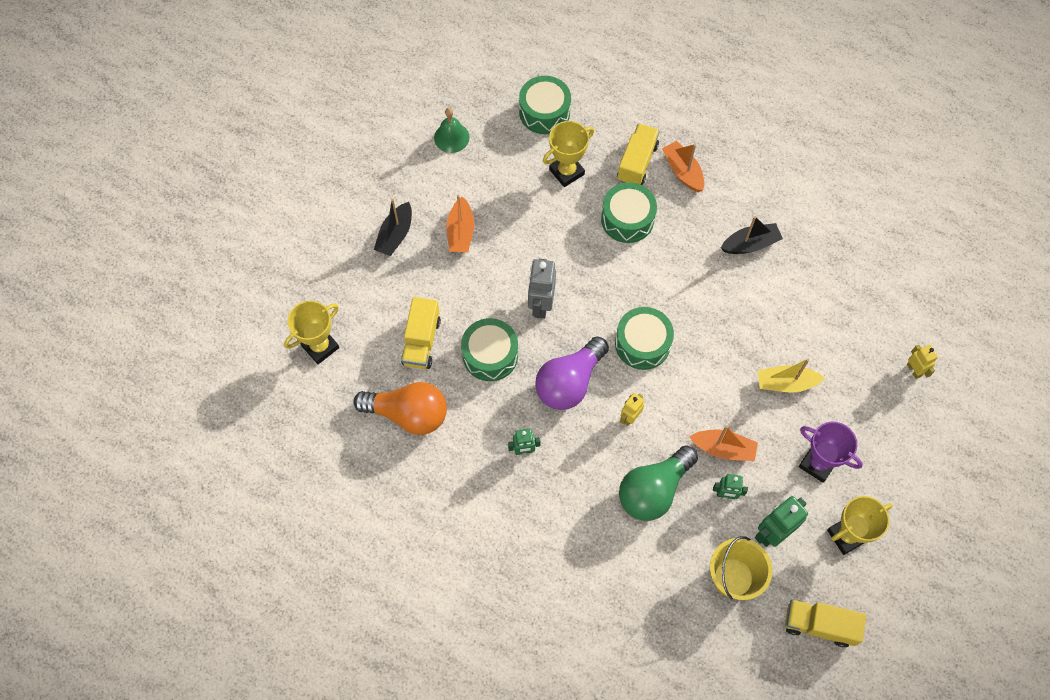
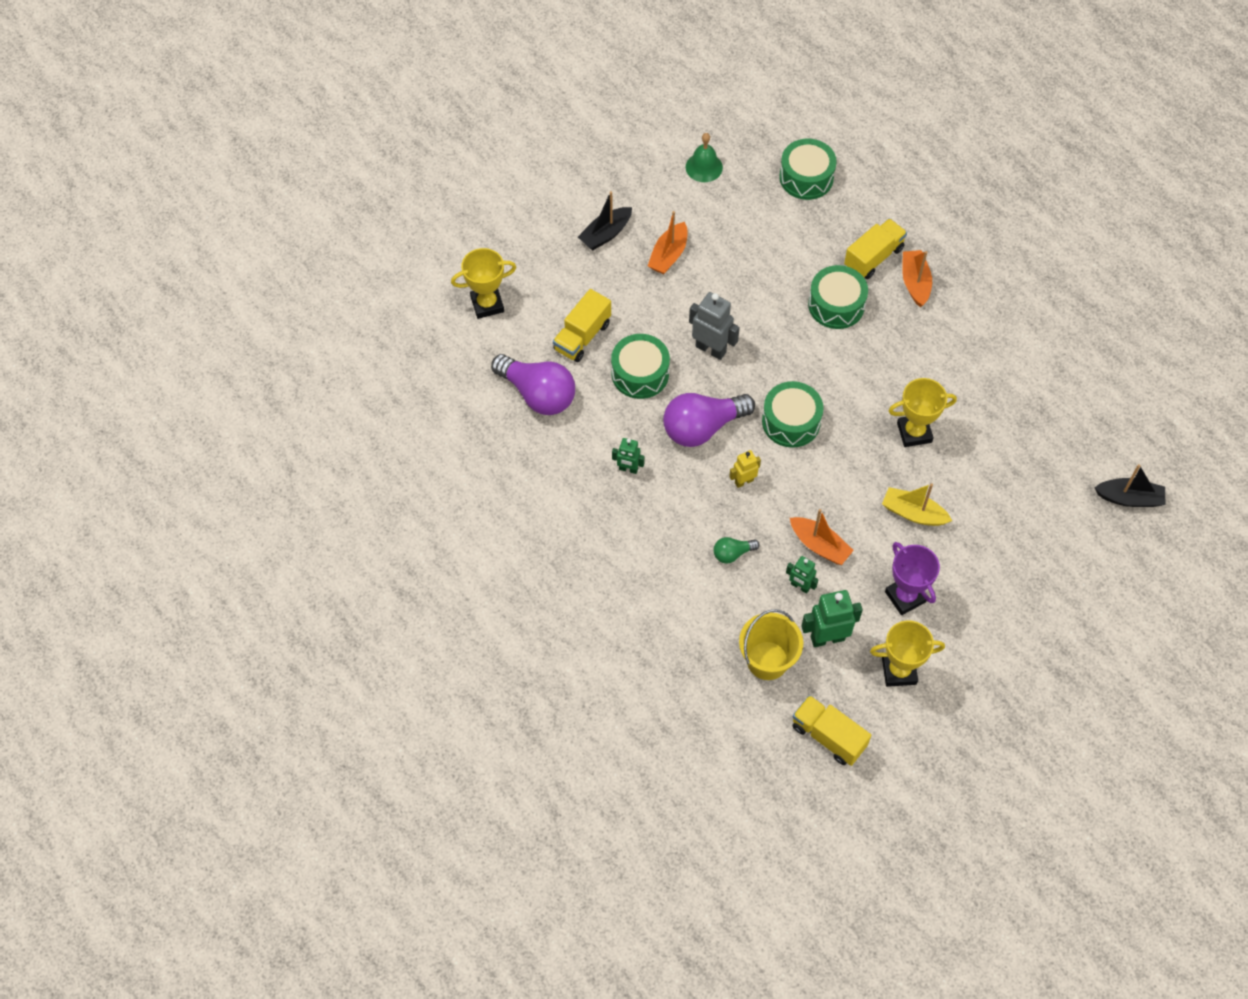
camera: 25 degrees right, 5 degrees down
(408, 414) = (538, 394): orange light bulb -> purple light bulb
(540, 305) = (711, 349): grey robot -> grey robot turned 90 degrees clockwise
(566, 172) = (799, 240): yellow trophy -> yellow trophy (914, 432)
(653, 490) = (732, 553): green light bulb -> green light bulb, size x0.47
(750, 244) = (947, 374): black boat -> black boat (1129, 498)
(914, 370) = (1050, 554): yellow robot -> none

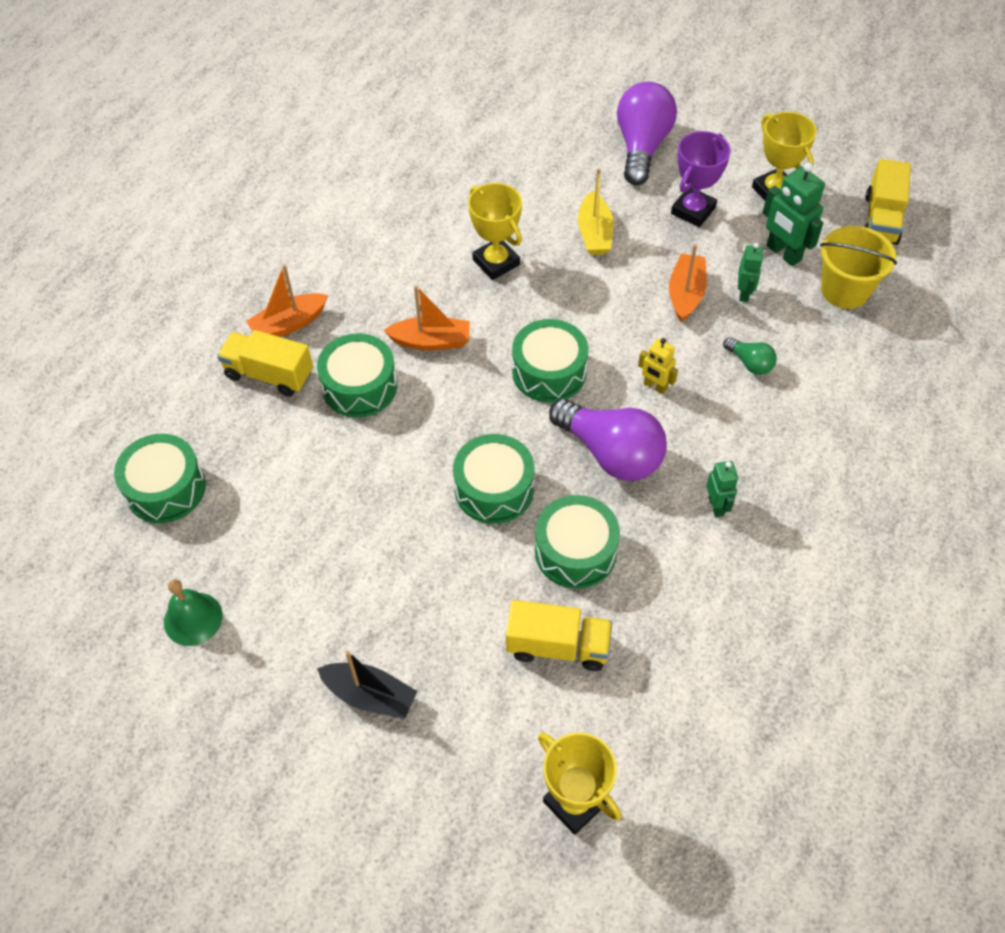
camera: 115 degrees left, 5 degrees down
(538, 394) = (678, 659): purple light bulb -> purple light bulb (642, 147)
(668, 255) = (369, 598): orange boat -> orange boat (431, 341)
(711, 349) = (494, 489): grey robot -> green drum
(1129, 498) = (472, 90): black boat -> none

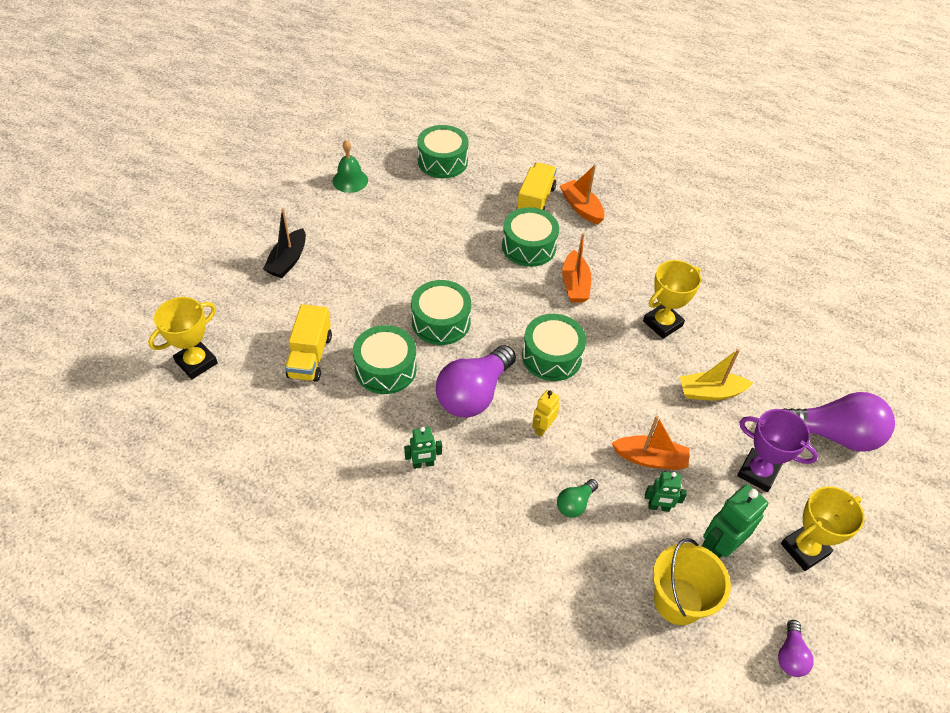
camera: 85 degrees right, 5 degrees down
(881, 219) = (790, 655): yellow truck -> purple light bulb

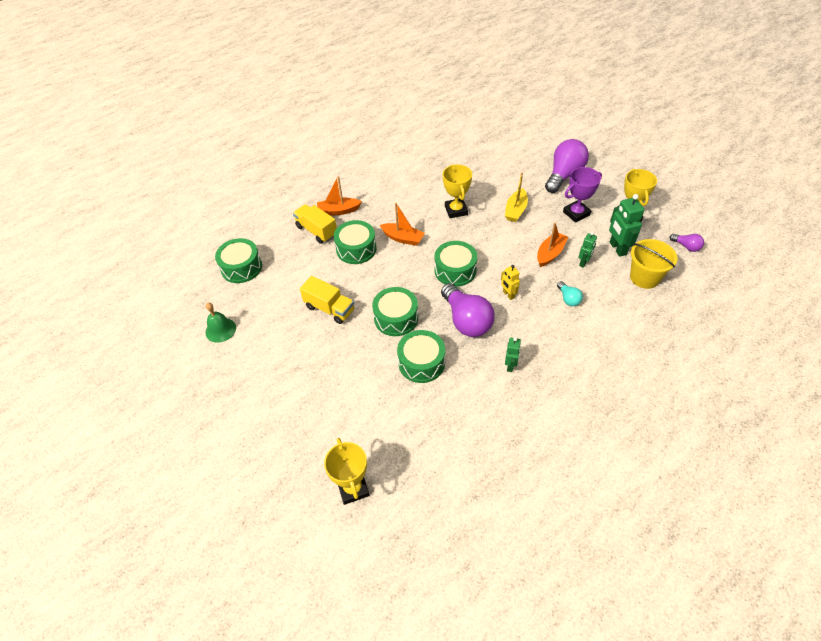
camera: 60 degrees left, 0 degrees up
(288, 260) = (281, 395): black boat -> none
(310, 356) = (387, 406): yellow truck -> yellow truck (329, 309)
(575, 504) = (568, 299): green light bulb -> turquoise light bulb

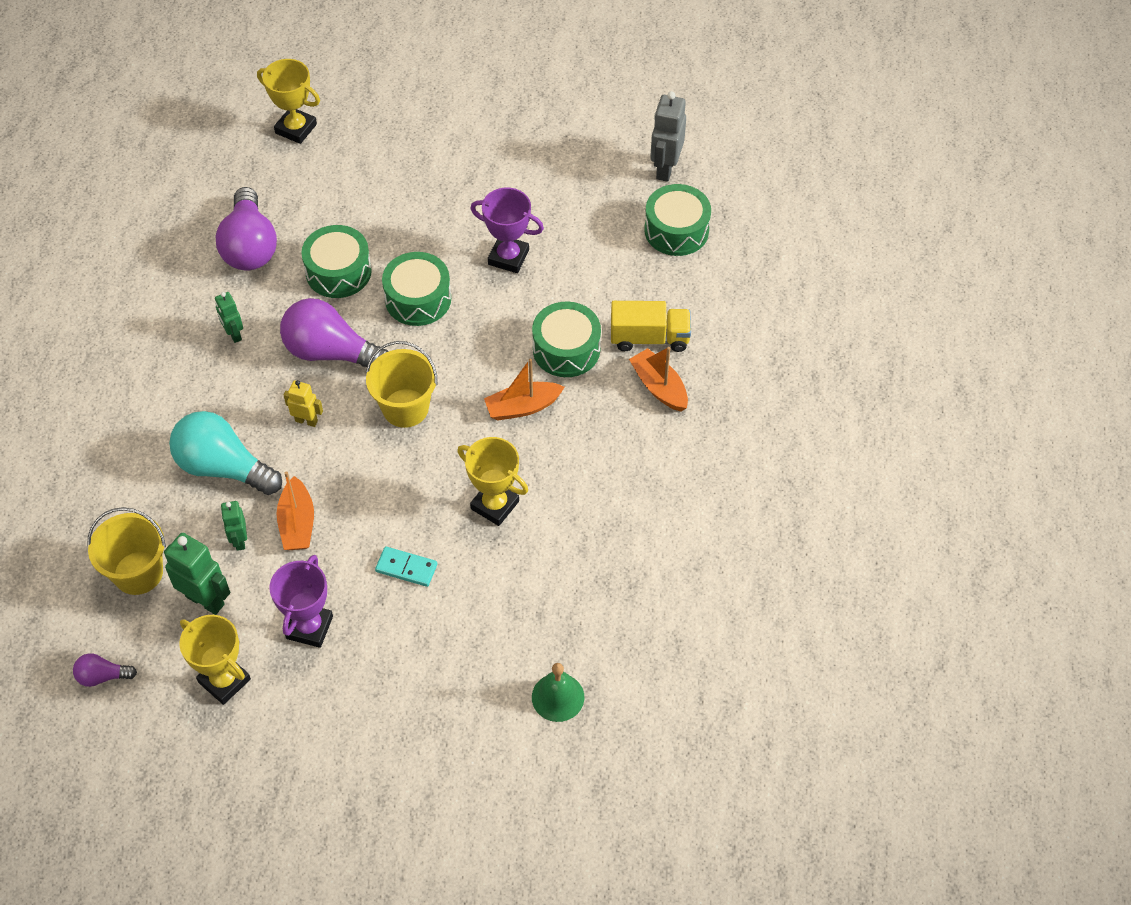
camera: 135 degrees right, 5 degrees up
(202, 301) = (665, 168): none -> grey robot
(220, 330) = (600, 157): green bell -> green bell (558, 697)
(329, 309) = (508, 257): yellow truck -> purple trophy
(338, 211) = (659, 387): orange boat -> orange boat turned 75 degrees counterclockwise
(455, 270) = (405, 408): green drum -> yellow bucket
(515, 210) = (406, 568): yellow boat -> turquoise domino
(564, 175) = (386, 701): purple light bulb -> purple light bulb (250, 246)
(568, 299) = (223, 467): turquoise light bulb -> turquoise light bulb, size x2.11

